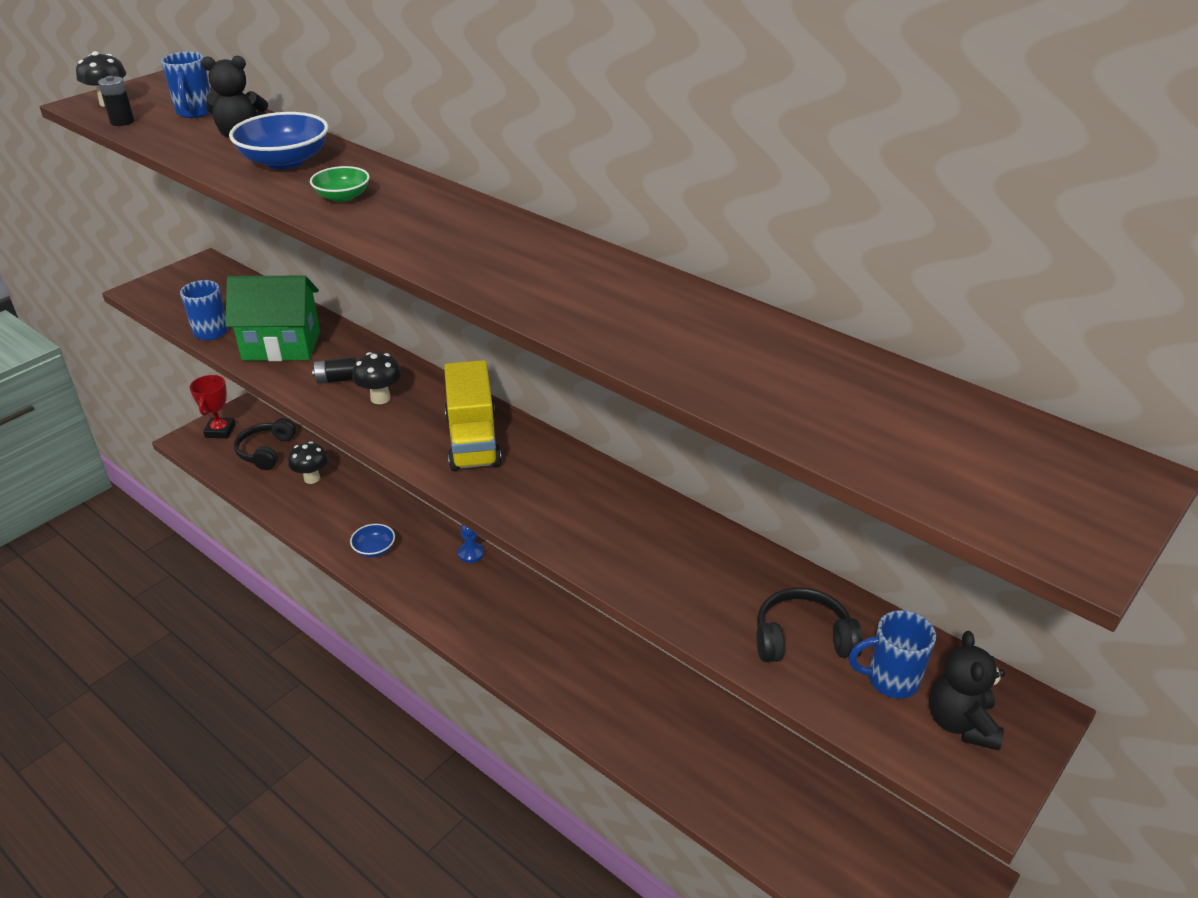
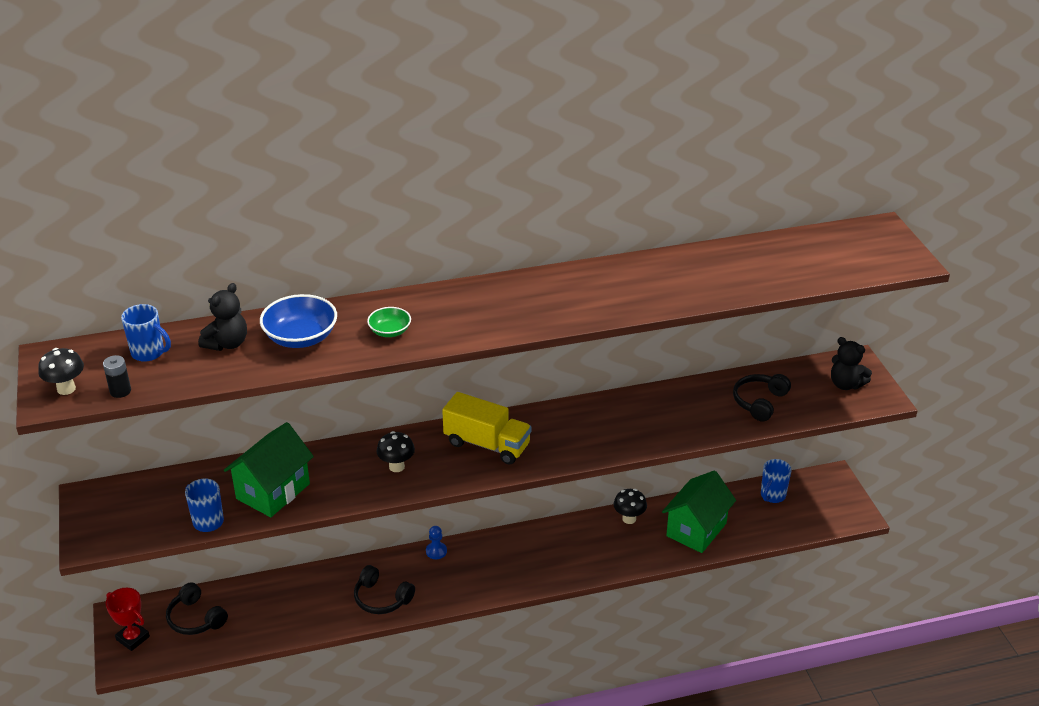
camera: 55 degrees left, 0 degrees up
(312, 478) = (262, 603): black mushroom -> black mushroom (629, 519)
(337, 379) = (351, 478): black battery -> none
(374, 549) = (381, 598): blue bowl -> black headphones
(706, 762) = (696, 529): none -> green house
(890, 680) = (806, 390): blue mug -> blue mug (772, 496)

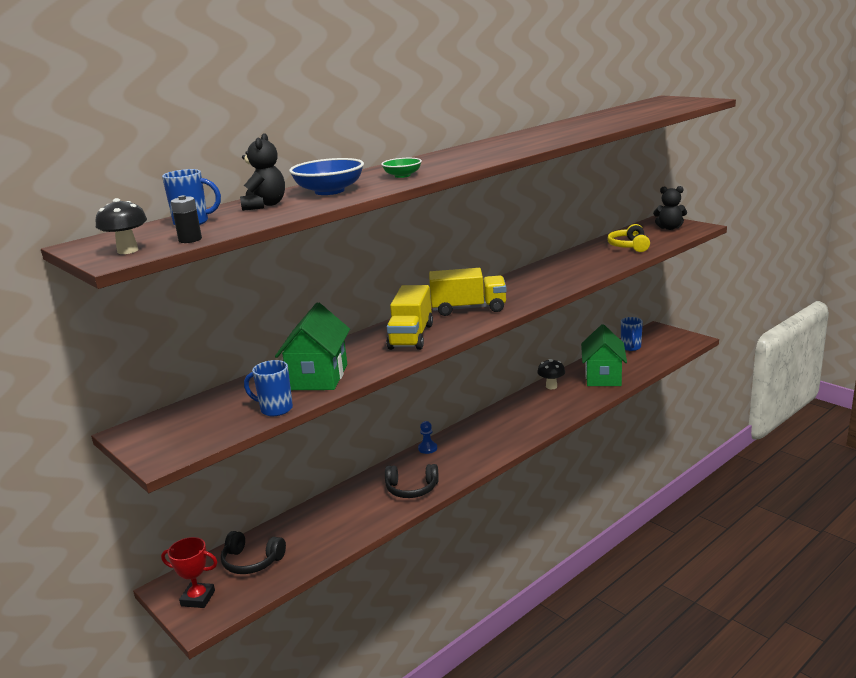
camera: 25 degrees left, 15 degrees down
(396, 466) = (411, 336): black mushroom -> yellow truck
(759, 402) = (629, 246): black headphones -> yellow headphones

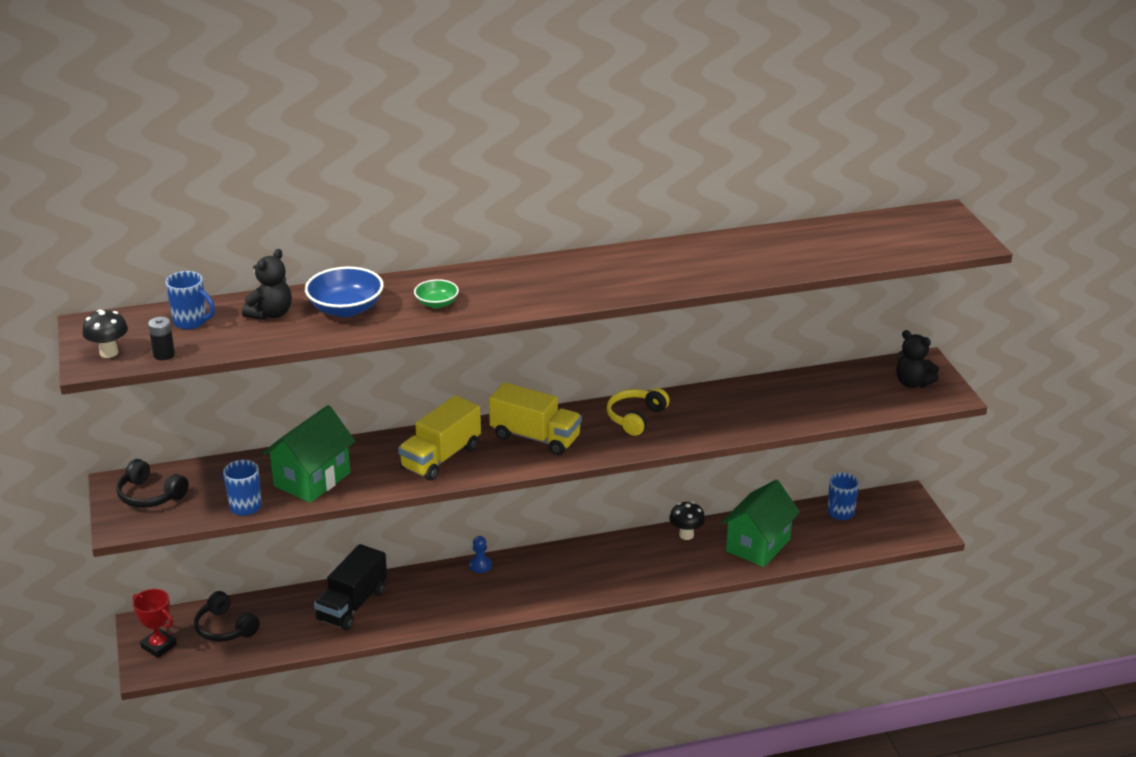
camera: 25 degrees right, 10 degrees up
(351, 506) = (352, 605): none -> black truck
(411, 489) = (422, 609): black headphones -> black headphones (150, 495)
(629, 246) = (821, 399): yellow headphones -> yellow headphones (635, 418)

